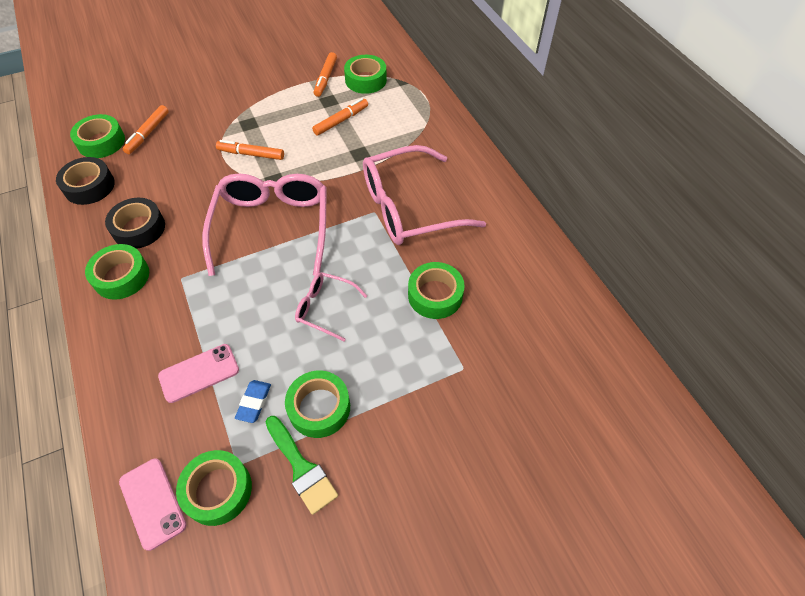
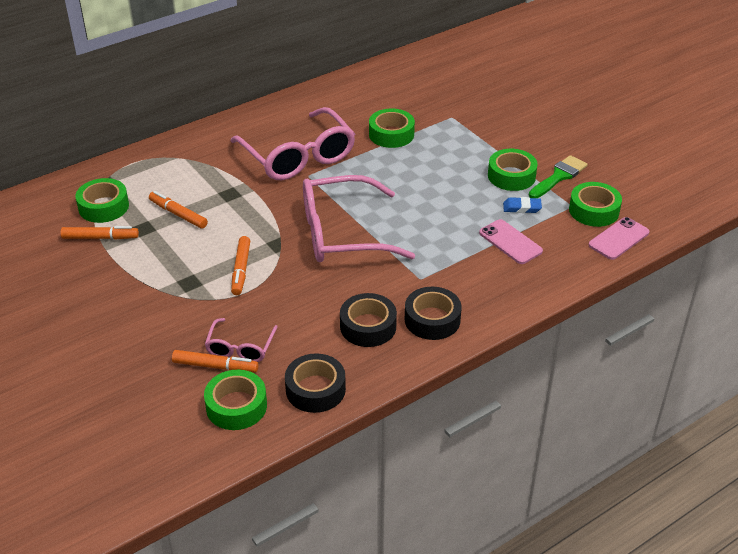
camera: 100 degrees left, 15 degrees down
(121, 276) = (432, 319): green tape -> black tape
(325, 308) = (423, 187): pink glasses -> pink glasses (240, 348)

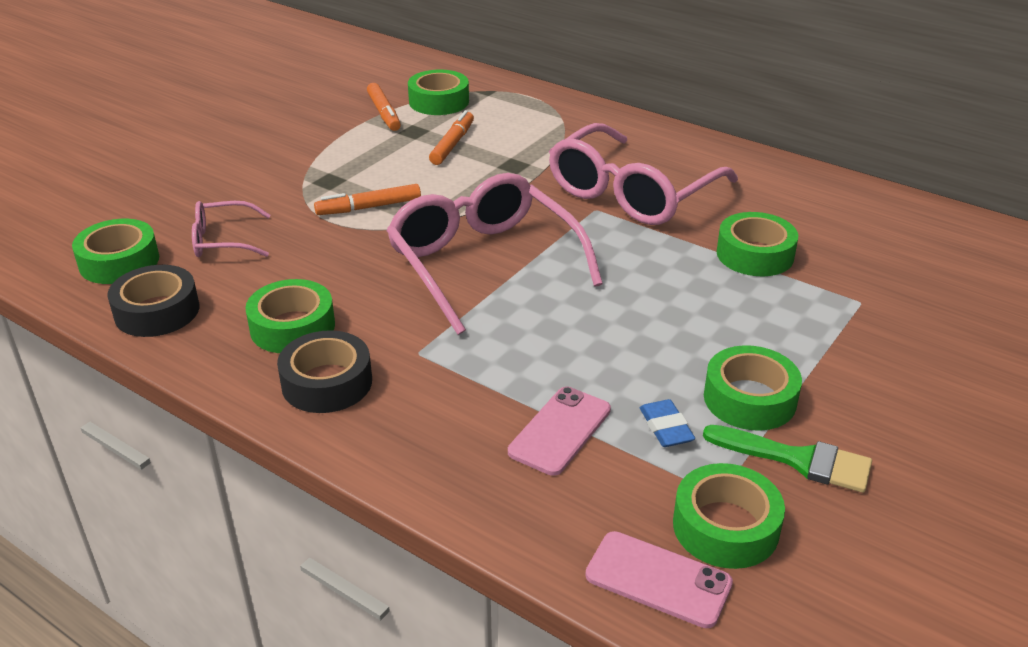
camera: 70 degrees right, 5 degrees down
(215, 366) = (186, 232): orange marker -> none
(368, 326) = (292, 327): black tape -> green tape

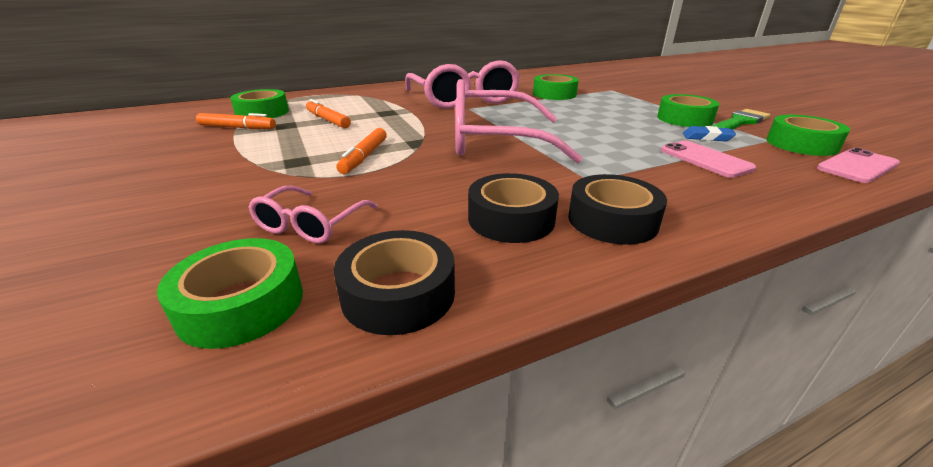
camera: 60 degrees left, 5 degrees down
(292, 327) = (511, 219): green tape -> black tape

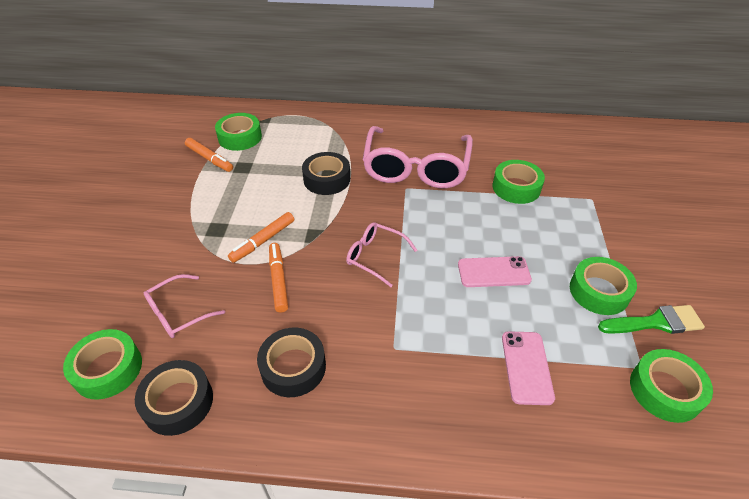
camera: 30 degrees right, 15 degrees up
(328, 120) = (277, 169): orange marker -> orange marker (278, 280)
(494, 141) = (375, 256): pink glasses -> pink glasses, size x0.50
(612, 220) = (356, 404): black tape -> black tape (327, 179)
(707, 137) = (577, 334): blue eraser -> none
(857, 166) = (668, 450): pink phone -> pink phone (493, 272)

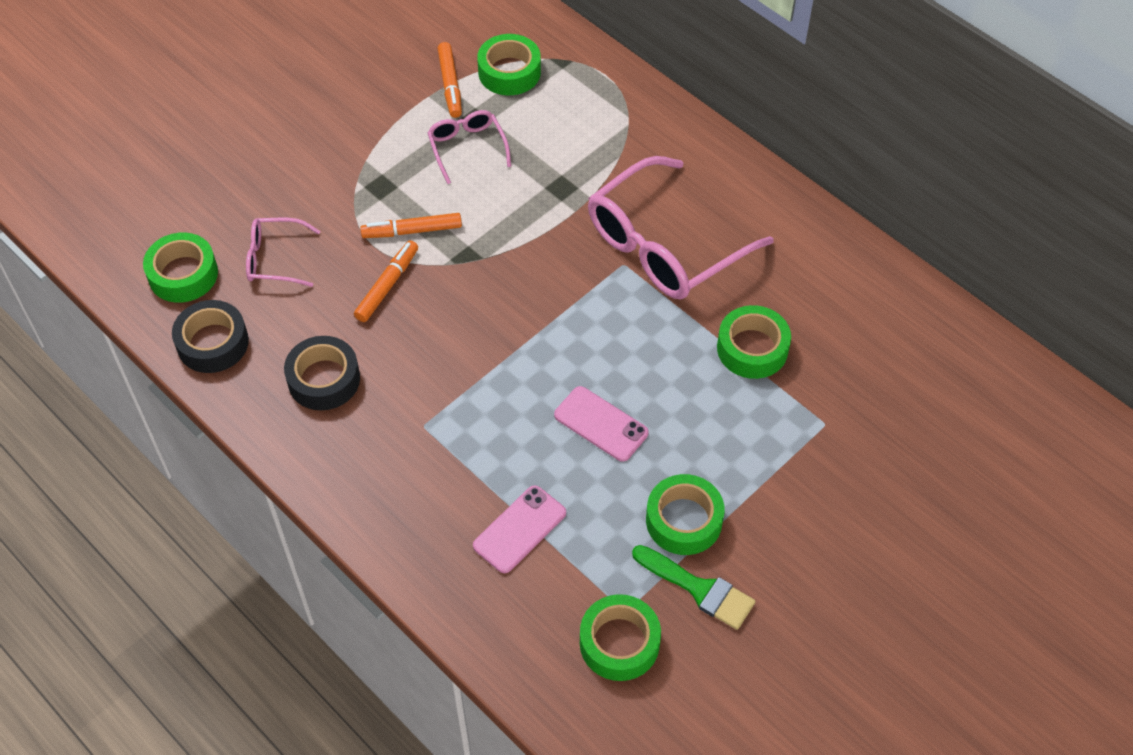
camera: 40 degrees right, 10 degrees up
(327, 179) = (548, 195): black tape -> none
(375, 256) = (502, 324): pink glasses -> pink glasses (467, 148)

